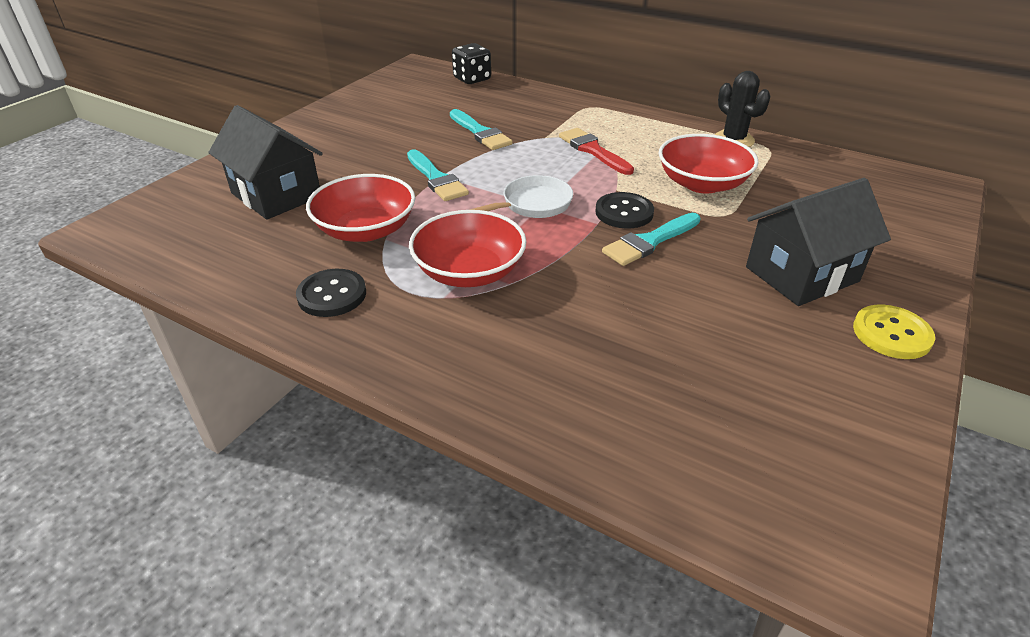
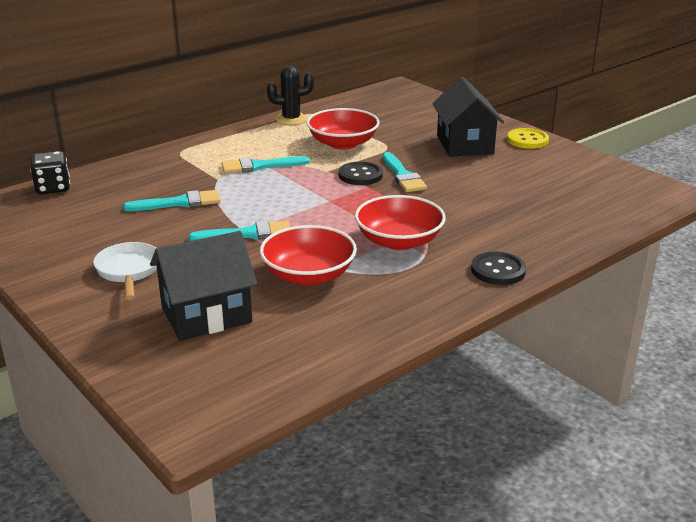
camera: 70 degrees left, 10 degrees down
(332, 295) = (396, 299): black button -> black button (498, 270)
(532, 205) = (324, 203): white pan -> white pan (128, 271)
(593, 150) = (260, 166): red brush -> turquoise brush

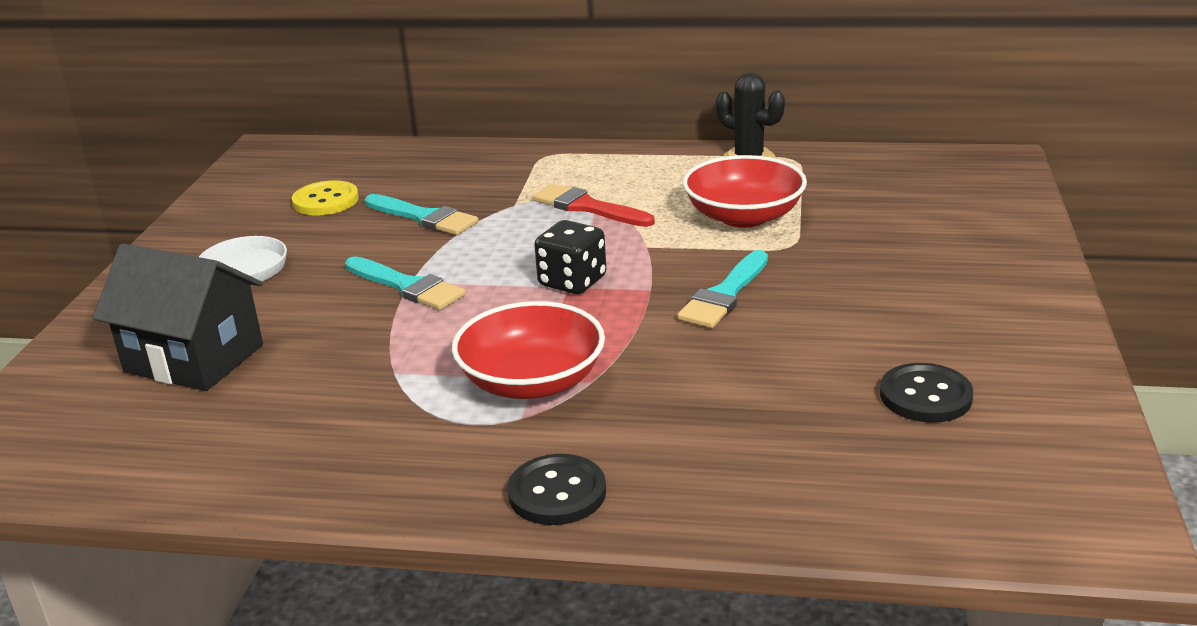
camera: 50 degrees right, 0 degrees up
(53, 188) = (361, 152): black dice -> black dice (572, 282)
(260, 166) = (588, 207): turquoise brush -> red brush
(308, 275) = (358, 369): red bowl -> none
(360, 175) = (674, 270): black button -> black button (925, 396)
(465, 145) = (910, 287): black house -> none
(527, 140) = (1032, 322): yellow button -> yellow button (326, 201)

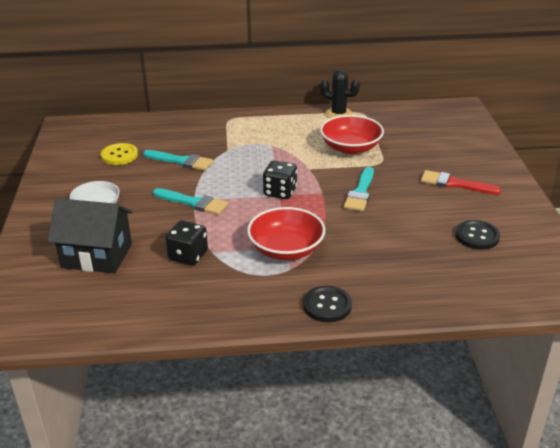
camera: 15 degrees left, 5 degrees up
(348, 375) = (188, 256): none -> black dice
(588, 207) = (267, 148): red brush -> red brush (455, 184)

